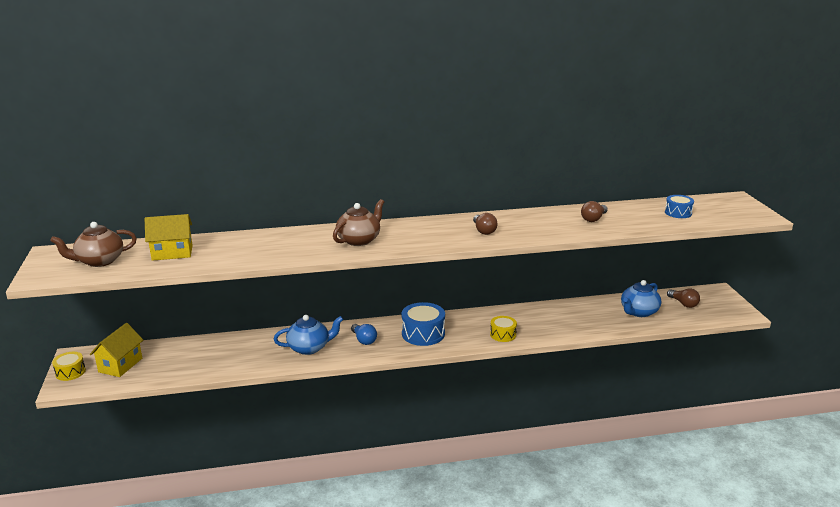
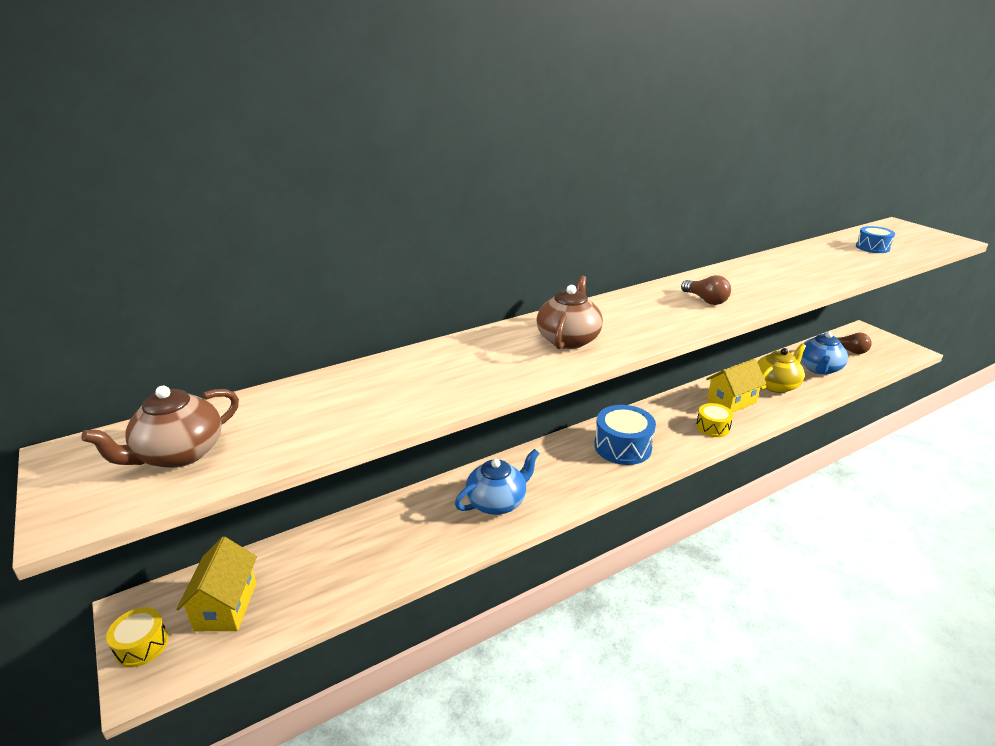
camera: 20 degrees left, 5 degrees up
(172, 253) = (303, 412): yellow house -> yellow house (731, 401)
(364, 340) = (558, 473): blue light bulb -> none
(587, 317) = (776, 385): none -> yellow teapot
(593, 219) = (802, 267): brown light bulb -> none

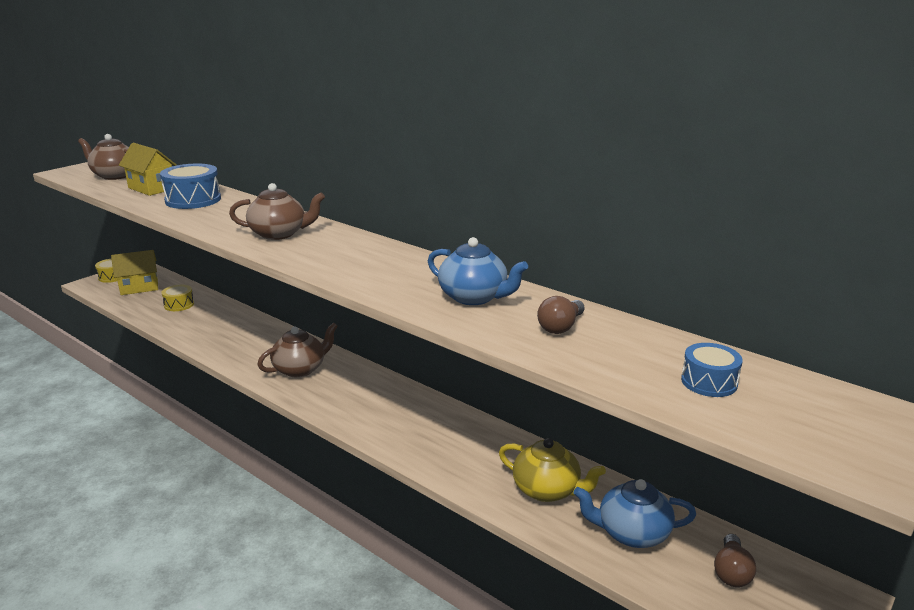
camera: 70 degrees right, 5 degrees down
(497, 502) = (250, 346): blue teapot -> blue teapot (474, 297)
(566, 471) = (300, 369): none -> brown teapot
(622, 446) = (350, 392): blue drum -> blue drum (193, 200)
(705, 300) = (397, 277): brown light bulb -> brown light bulb (560, 327)
(712, 427) = (413, 443): yellow drum -> yellow drum (179, 305)
(731, 401) = (479, 454): yellow house -> yellow house (152, 188)

